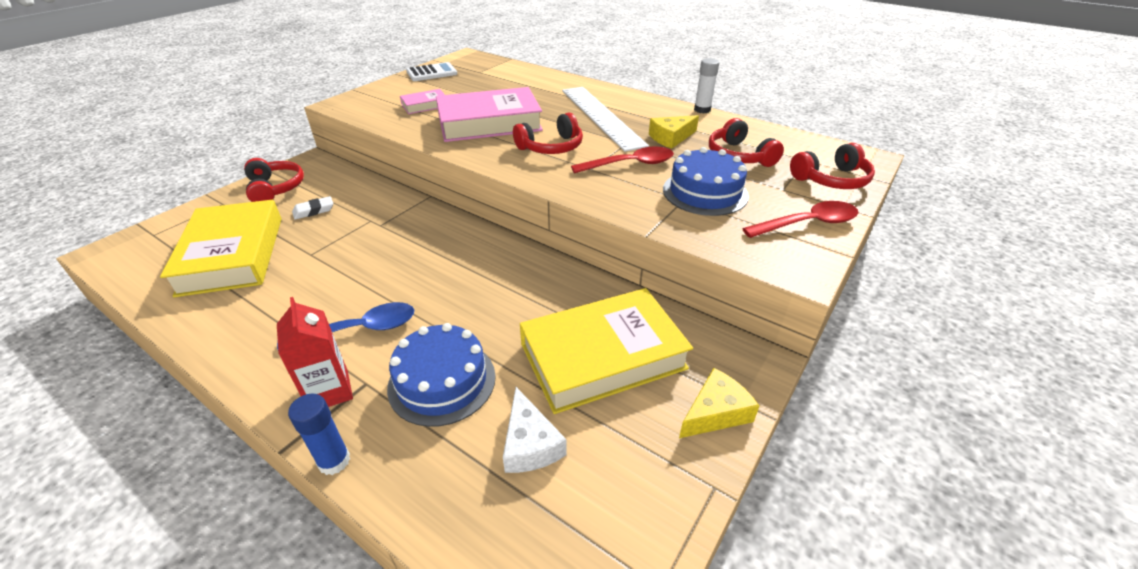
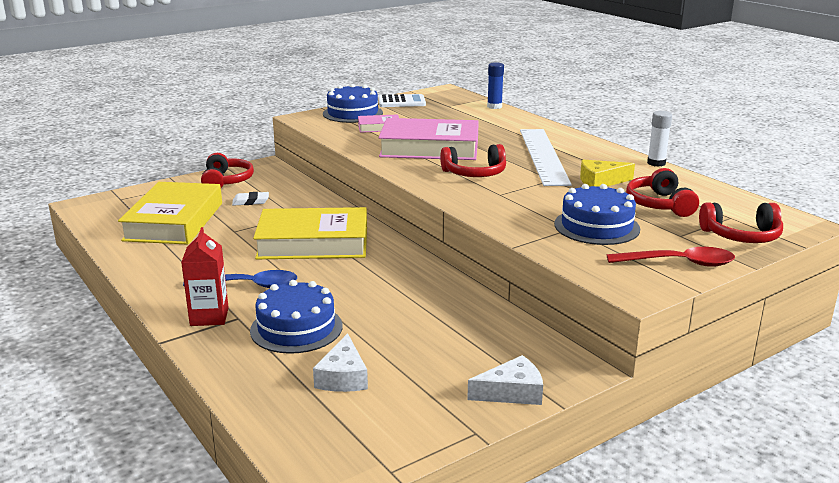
camera: 20 degrees right, 15 degrees down
(334, 461) = (195, 355): blue glue stick -> blue glue stick (494, 106)
(389, 92) = (352, 113): none -> blue cake
(602, 356) = (438, 339): yellow book -> yellow book (313, 242)
(630, 164) = (541, 196): red spoon -> none
(715, 412) = (512, 392): yellow cheese -> white cheese

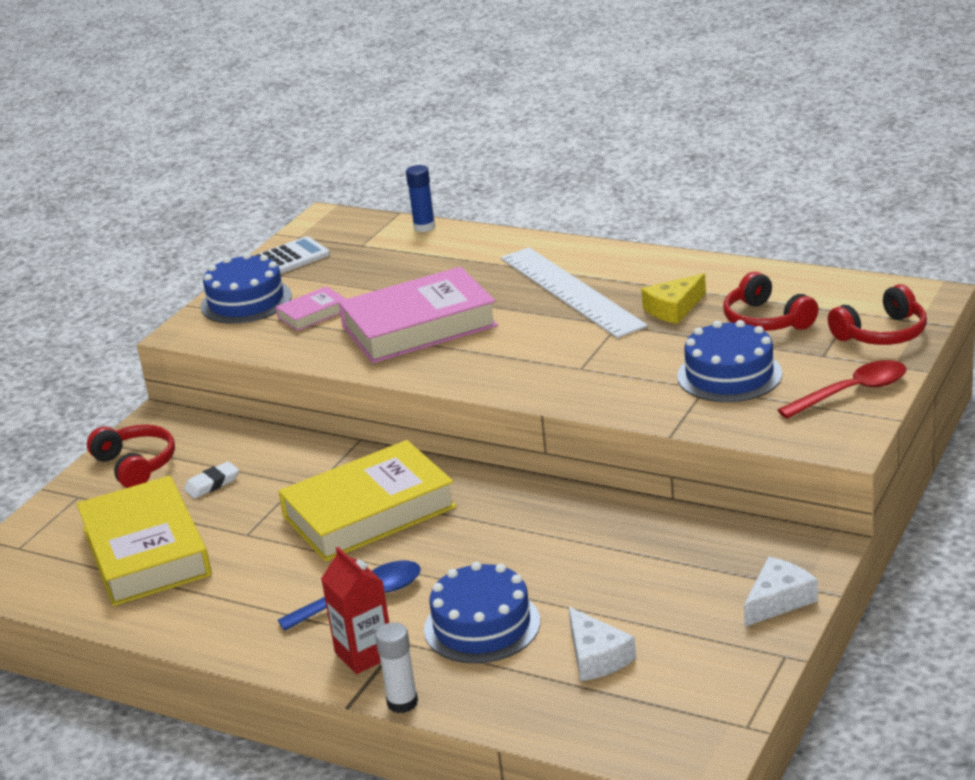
camera: 25 degrees left, 5 degrees up
(475, 173) = (519, 347): red headphones -> none
(656, 163) = (708, 259): white glue stick -> white glue stick (402, 702)

